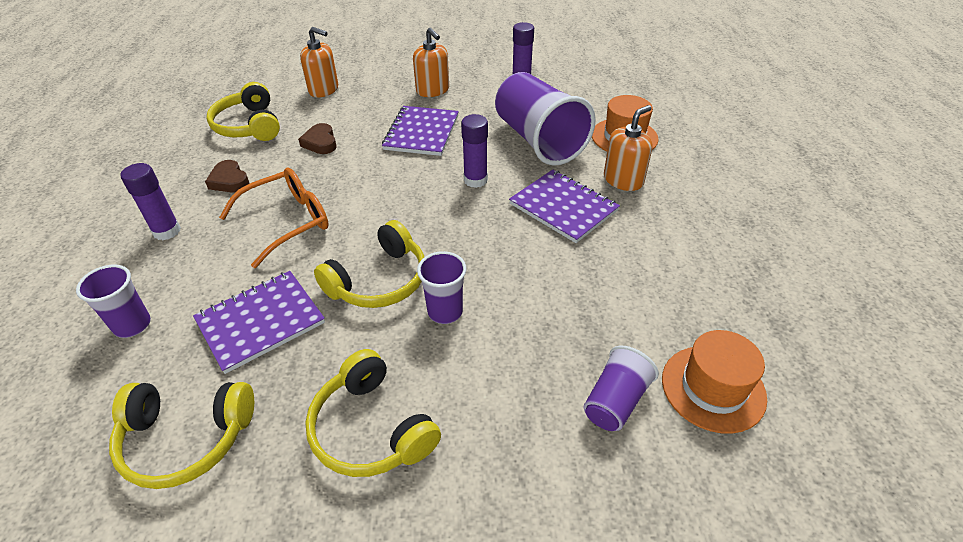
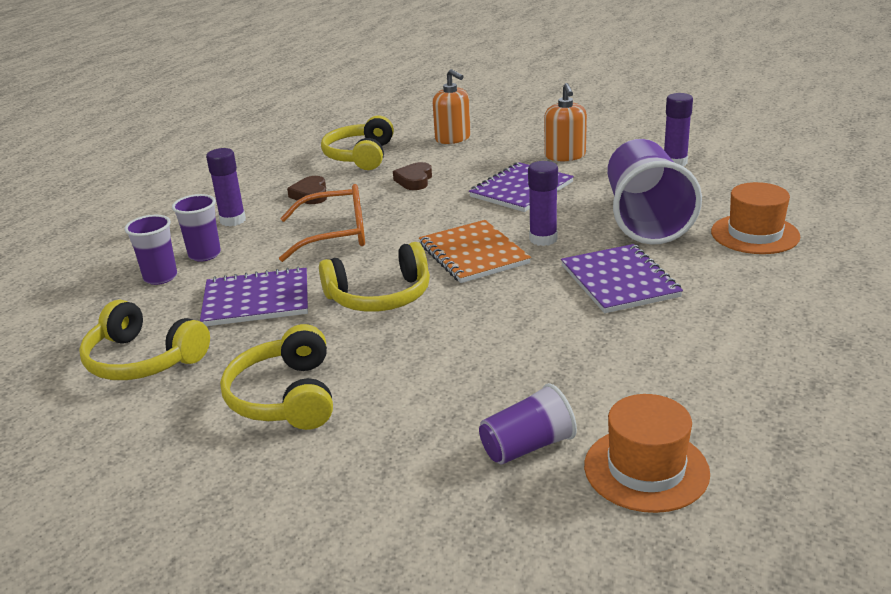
camera: 30 degrees right, 15 degrees down
(429, 211) = (473, 254): none -> orange notebook
(445, 312) = (420, 334): purple cup -> purple cup (204, 255)
(623, 180) = (714, 272): orange soap dispenser -> none

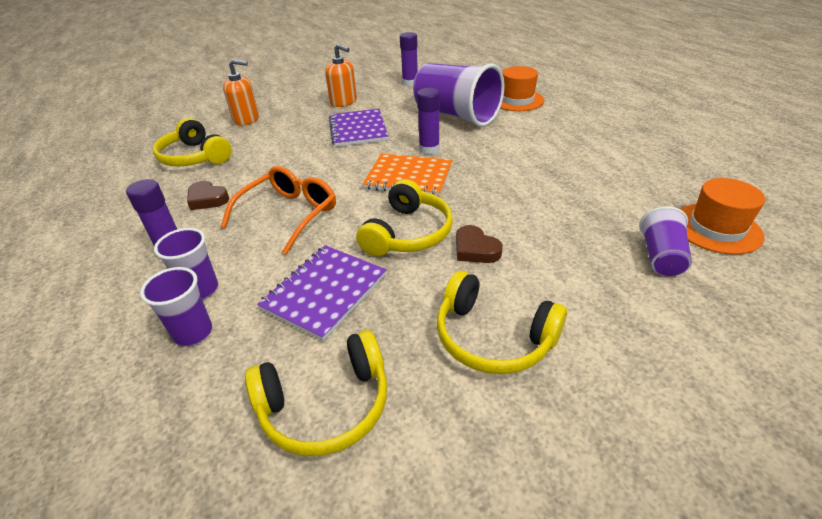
camera: 50 degrees left, 10 degrees up
(414, 180) = (274, 154): brown heart -> brown heart (475, 249)
(619, 281) = (512, 150): purple notebook -> none

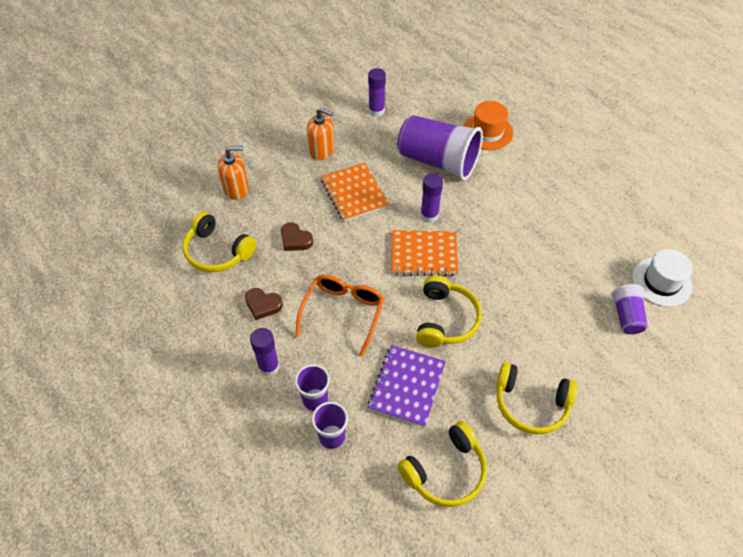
camera: 15 degrees left, 15 degrees up
(358, 129) = (354, 193): purple notebook -> orange notebook
(475, 249) = (500, 328): brown heart -> brown heart (295, 240)
(716, 228) = (661, 282): orange hat -> white hat

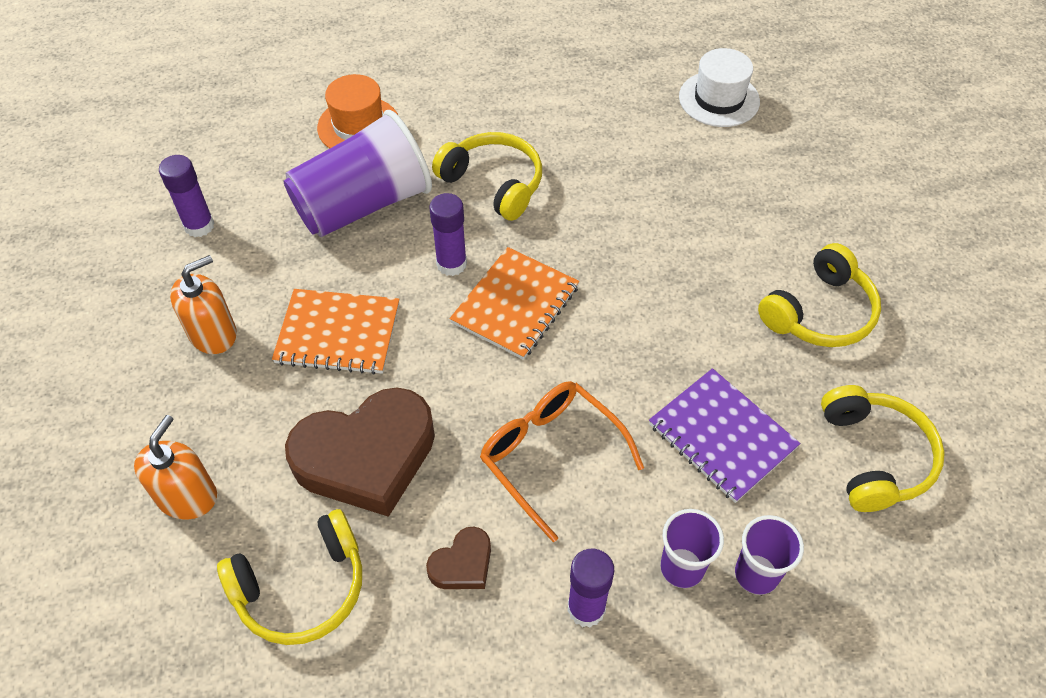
camera: 60 degrees left, 0 degrees up
(295, 240) = (366, 456): brown heart -> brown heart, size x2.21
(445, 319) = (640, 336): yellow headphones -> yellow headphones (493, 183)
(626, 316) = (747, 155): purple cup -> none

